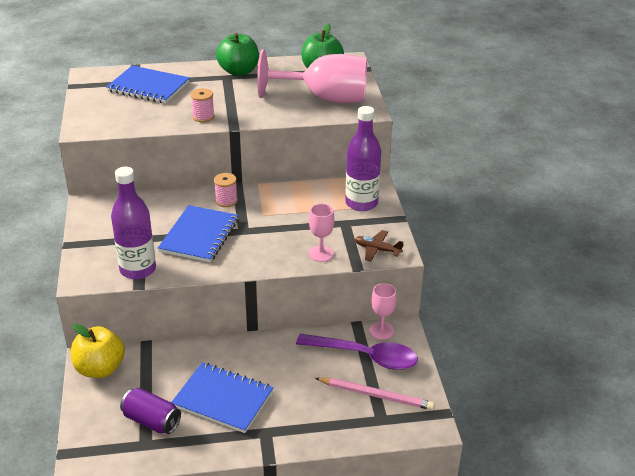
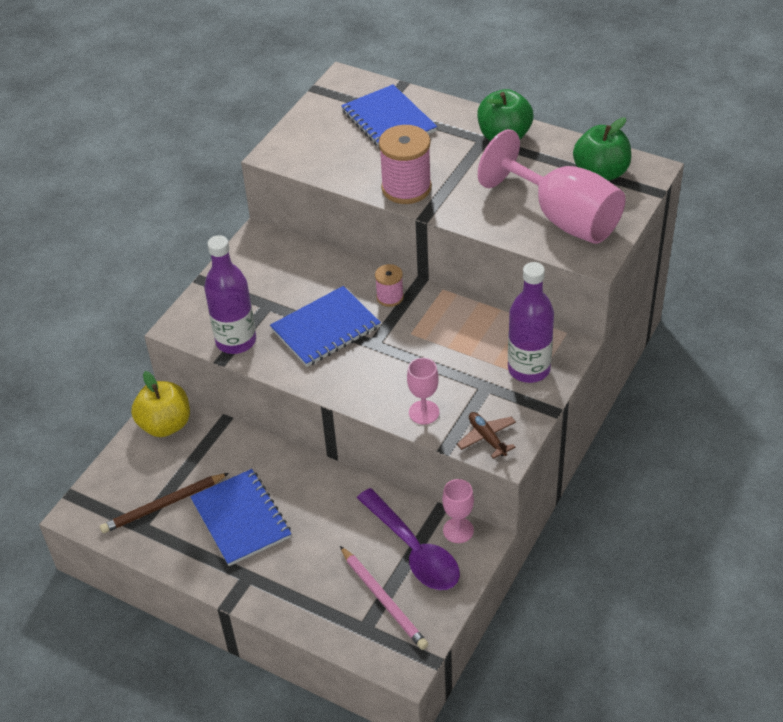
camera: 40 degrees right, 10 degrees up
(151, 421) = (163, 505): purple can -> brown pencil
(203, 117) = (406, 188): pink spool -> pink spool, size x1.83

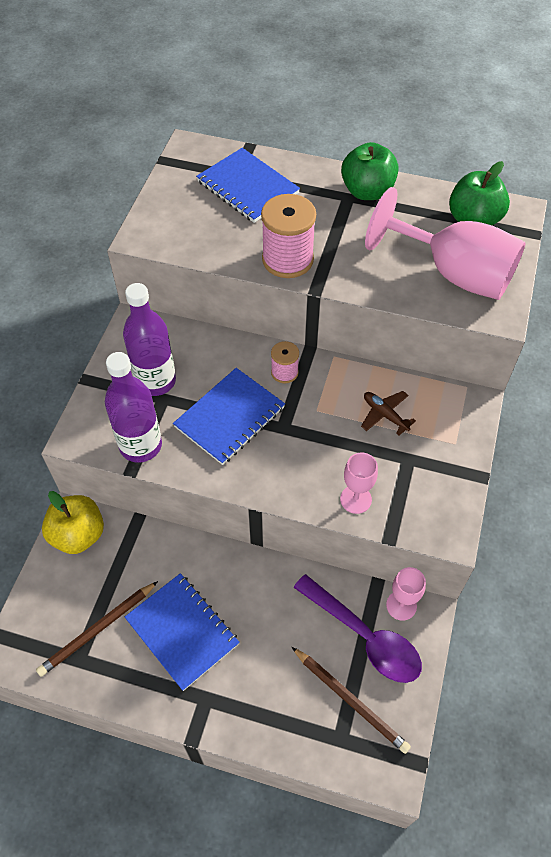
camera: 15 degrees left, 10 degrees up
(383, 600) = (350, 700): pink pencil -> brown pencil
(487, 438) = (427, 519): brown plane -> brown plane (385, 415)
(529, 369) = (444, 433): purple bottle -> purple bottle (155, 381)

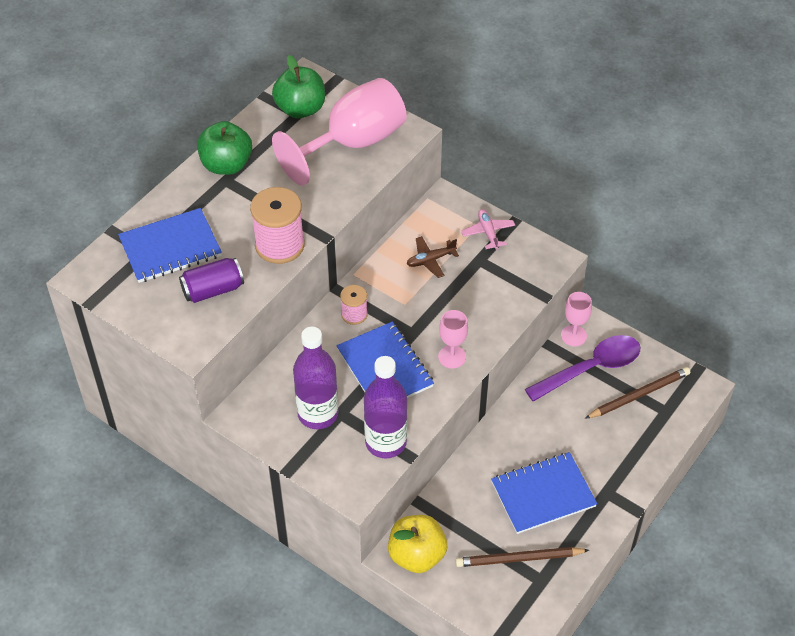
camera: 70 degrees left, 5 degrees down
(98, 630) = (519, 559): brown pencil -> brown pencil turned 105 degrees clockwise
(211, 231) = (213, 290): none -> purple can
(355, 499) = (502, 306): pink goblet -> pink goblet (452, 357)
(451, 456) = (488, 232): none -> pink plane

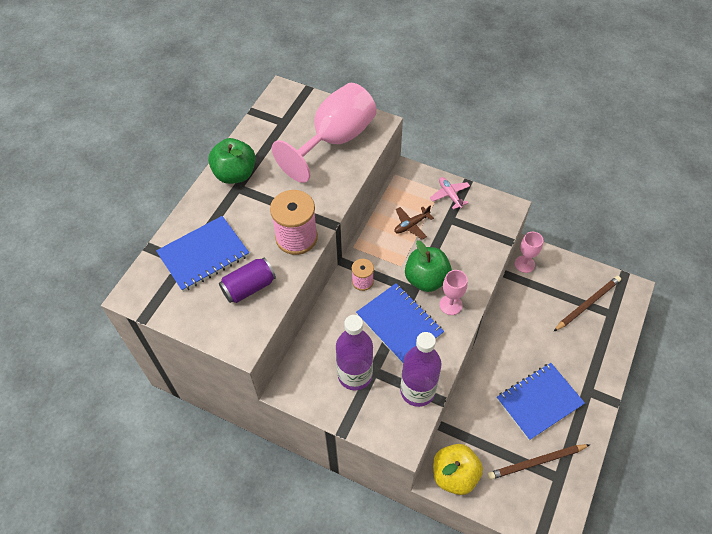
camera: 10 degrees left, 5 degrees up
(300, 109) = (285, 118): green apple -> green apple (426, 279)
(591, 368) = (545, 288): purple spoon -> none

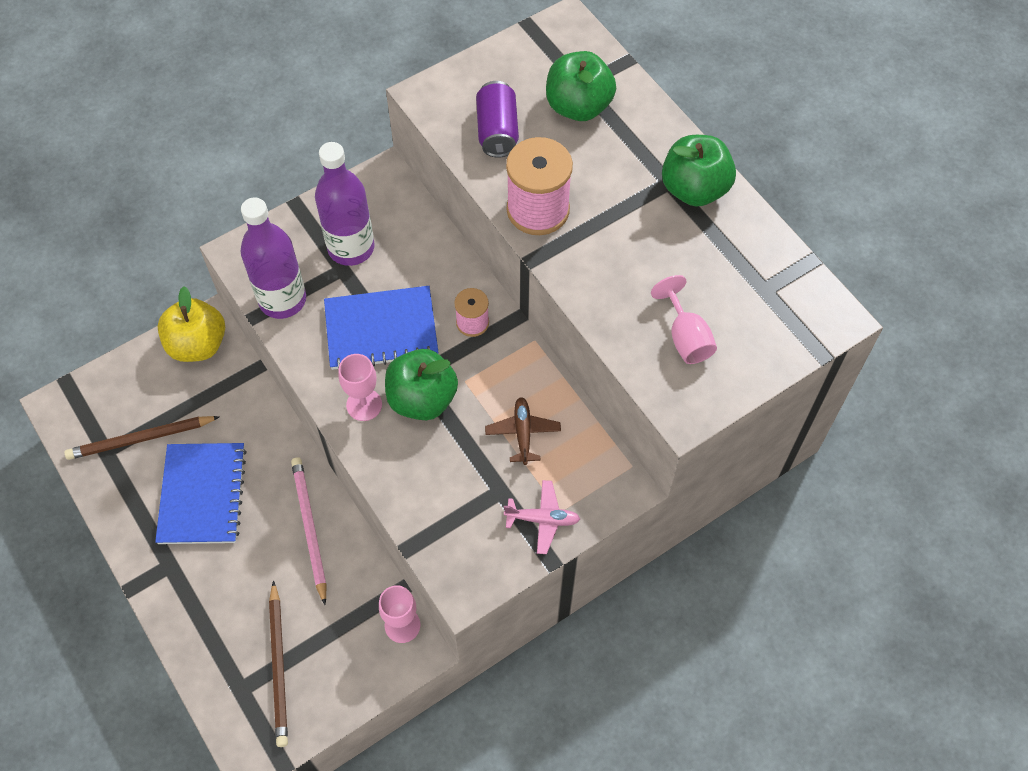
camera: 120 degrees right, 5 degrees up
(203, 255) = (578, 106): blue notebook -> green apple
(335, 140) = (685, 337): pink goblet -> pink goblet, size x0.46
(513, 334) = (309, 528): none -> pink pencil
(536, 462) = (141, 439): brown pencil -> brown pencil turned 120 degrees counterclockwise

